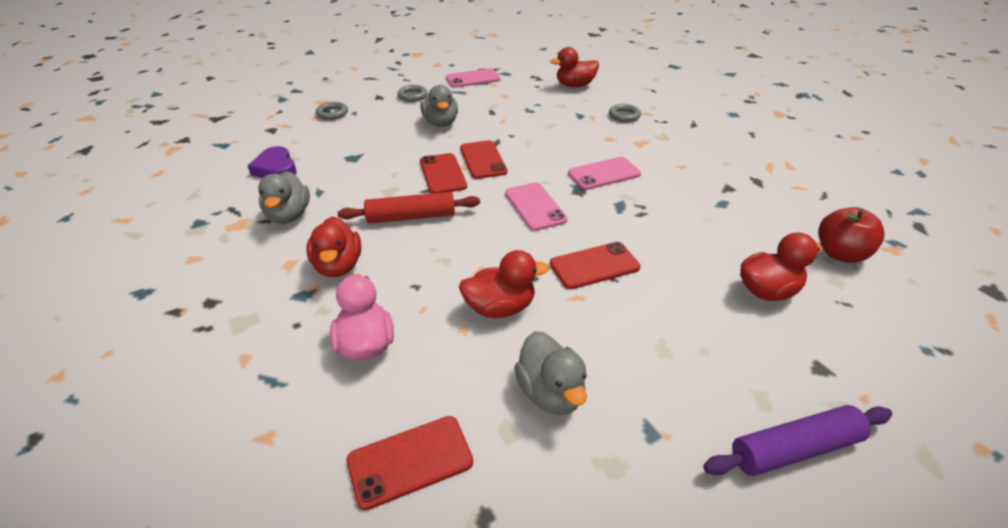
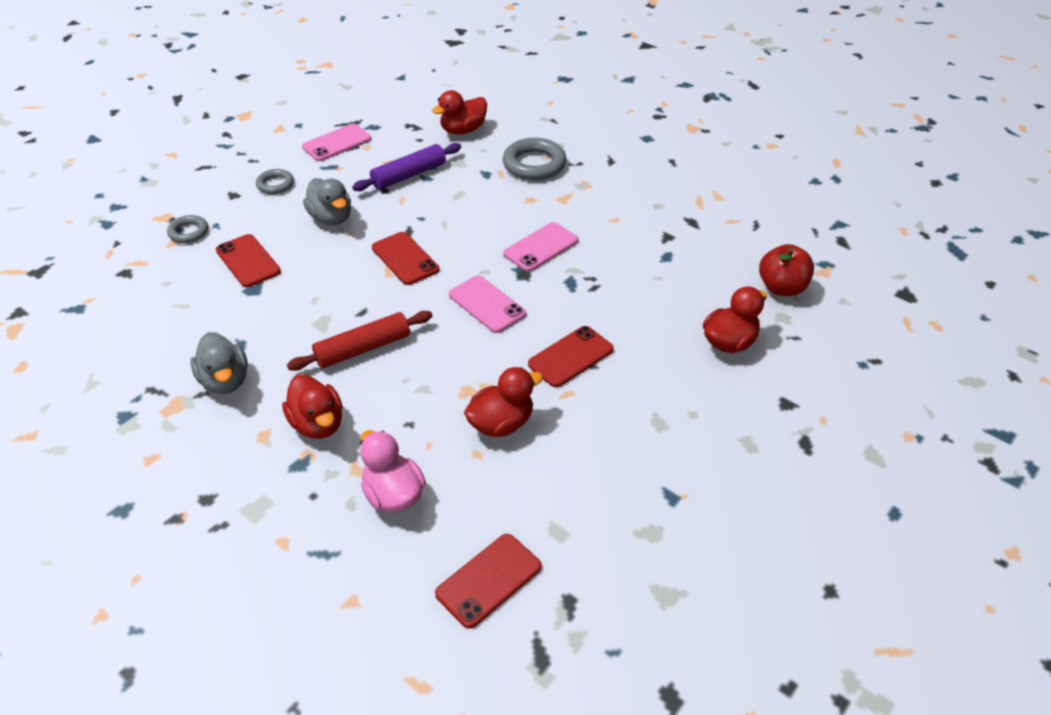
camera: 20 degrees left, 5 degrees up
(276, 169) = (169, 326): purple heart -> none
(443, 174) = (369, 287): red phone -> red phone (248, 261)
(550, 393) = (579, 489): grey duck -> none
(624, 116) = (534, 164): grey ring -> grey ring, size x1.75
(794, 449) = (781, 476): purple rolling pin -> purple rolling pin (409, 175)

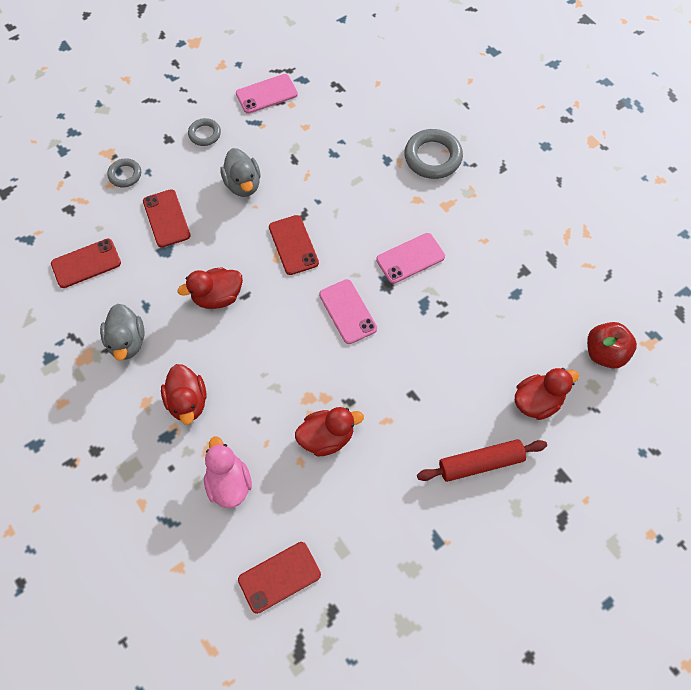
camera: 15 degrees right, 20 degrees up
(363, 348) = (238, 334): red rolling pin -> red rolling pin (480, 463)
(409, 175) = (319, 147): purple rolling pin -> none
(463, 130) = (380, 101): red duck -> red duck (217, 297)
(570, 357) = (400, 384): red phone -> red phone (86, 263)

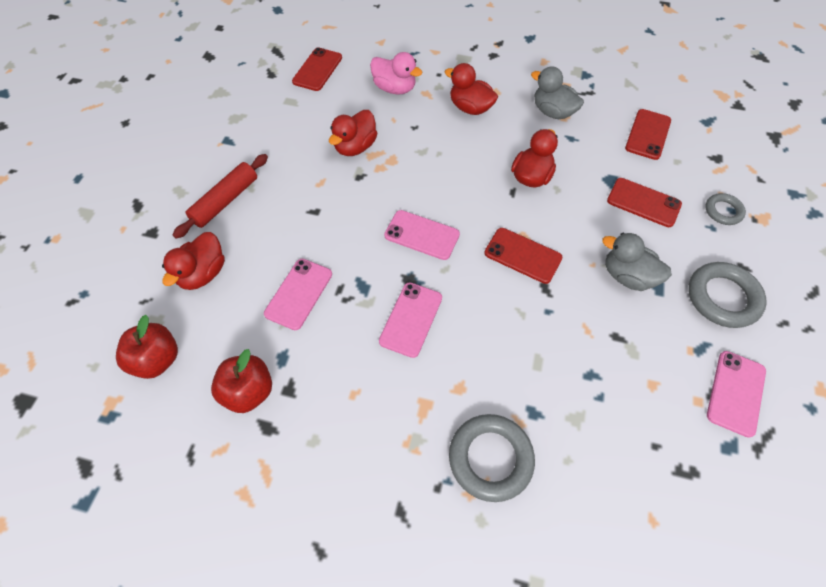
camera: 140 degrees right, 5 degrees down
(205, 134) = (722, 297): grey ring -> grey ring, size x1.75
(474, 331) = (299, 294): none -> pink phone
(551, 287) = (249, 391): none -> red apple

